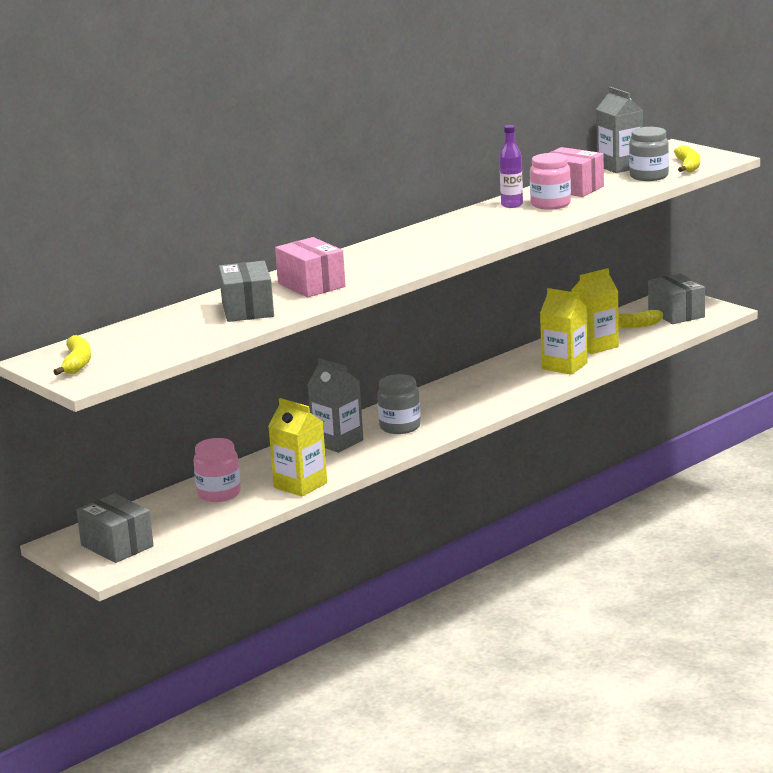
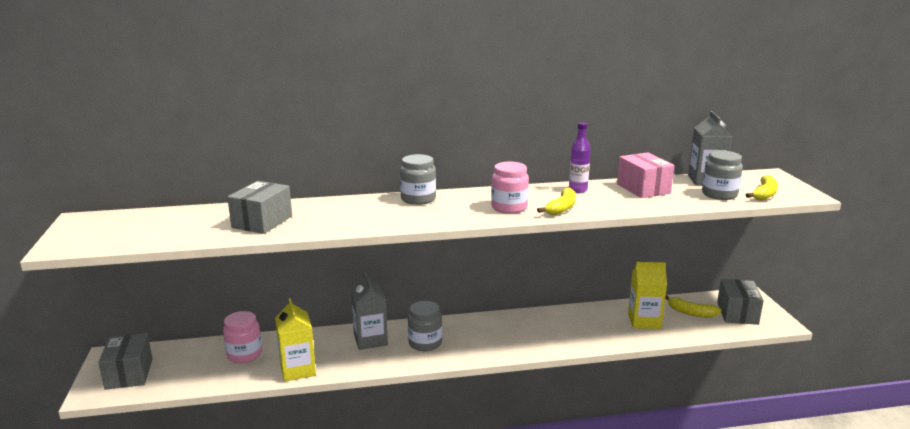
camera: 30 degrees right, 0 degrees up
(77, 363) = (90, 230): yellow banana -> yellow banana (561, 208)
(311, 285) = (336, 215): pink box -> none
(367, 252) = (418, 199): none -> grey jar
(550, 204) = (607, 197): pink jar -> pink jar (509, 207)
(564, 366) = (601, 332): yellow carton -> none

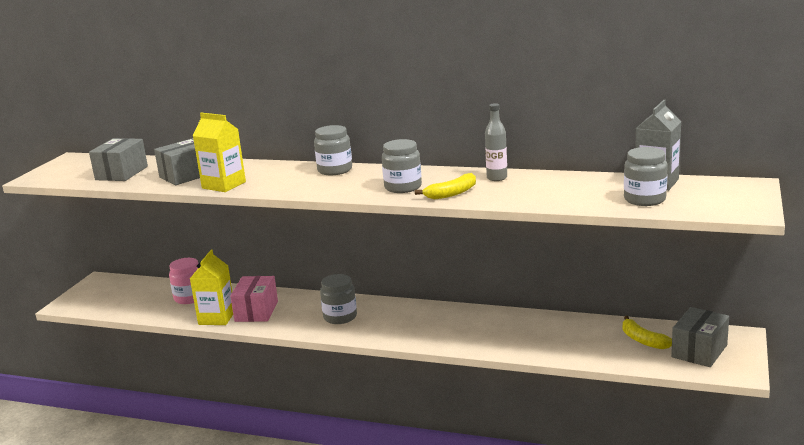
camera: 30 degrees right, 0 degrees up
(129, 374) = (99, 296): grey box -> grey box (121, 173)
(370, 340) = (297, 305): grey carton -> none
(509, 207) = (403, 187): pink jar -> grey jar
(578, 190) = (497, 178): purple bottle -> grey bottle
(643, 188) = (568, 184): pink box -> pink box (256, 311)
(644, 321) = (578, 338): yellow carton -> yellow carton (224, 185)
(764, 194) = (700, 205): yellow banana -> none

